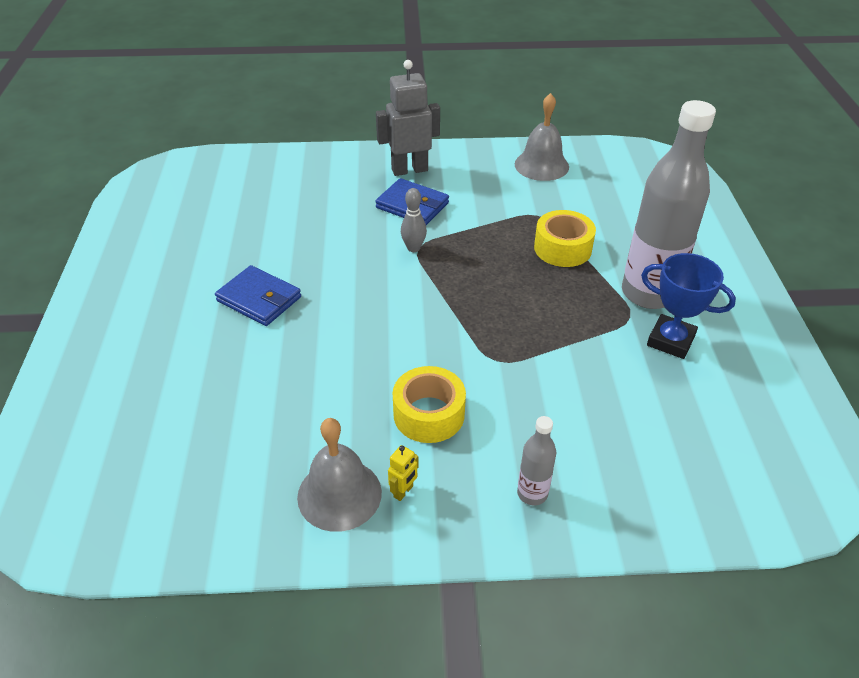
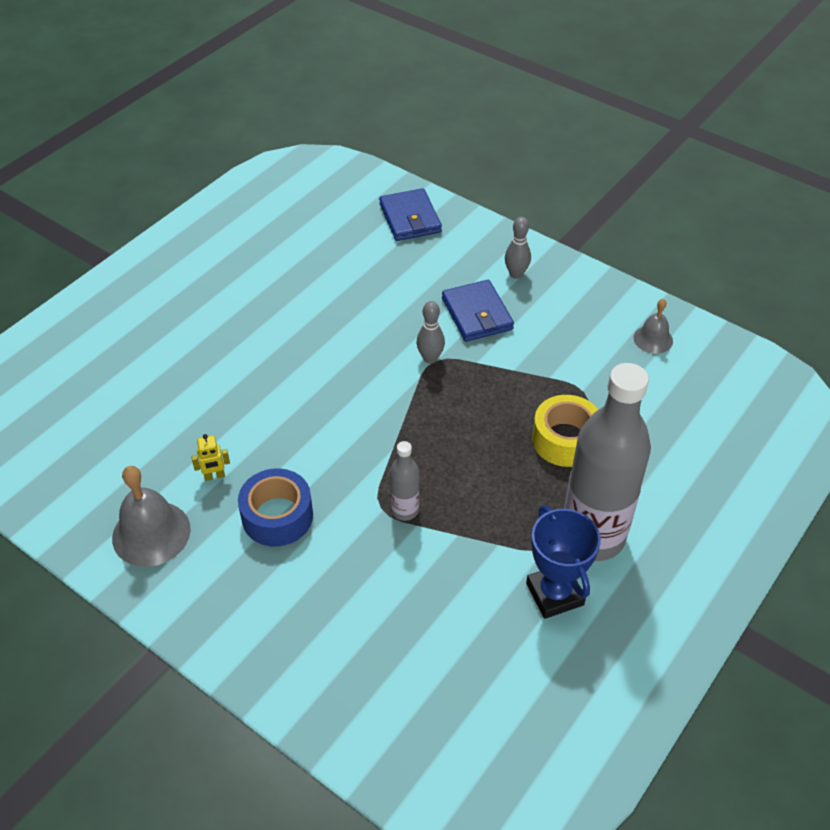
camera: 40 degrees right, 5 degrees up
(259, 299) = (260, 333): blue wallet -> blue wallet (410, 218)
(403, 491) = (194, 563): yellow robot -> yellow robot (214, 476)
(409, 170) = (516, 274): grey robot -> grey bowling pin
(429, 414) = (277, 516): yellow tape -> blue tape
(532, 493) = (279, 635): grey bottle -> grey bottle (405, 510)
(541, 165) = (653, 339): grey bell -> grey bell, size x0.59

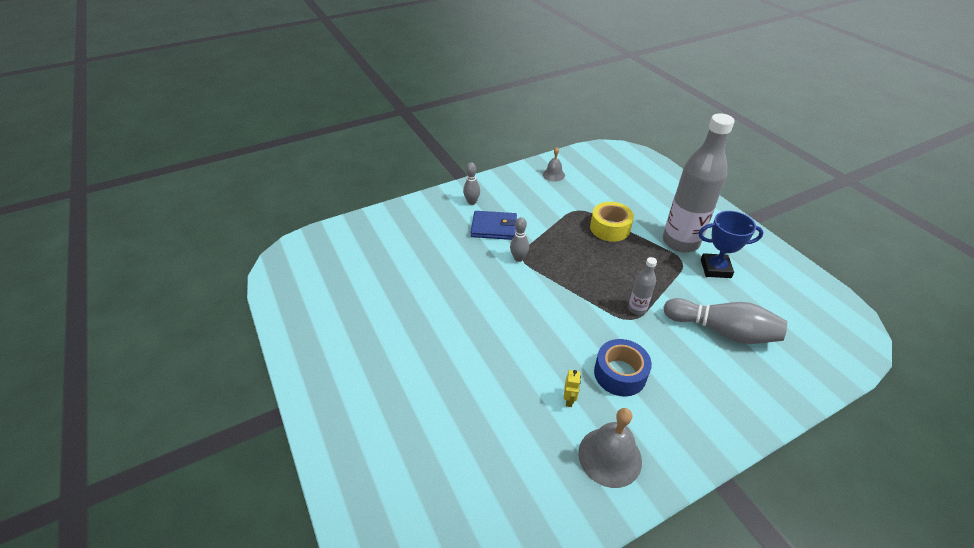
camera: 65 degrees left, 5 degrees down
(410, 218) = (388, 227): blue wallet -> none
(415, 621) = (722, 331): none -> grey bowling pin

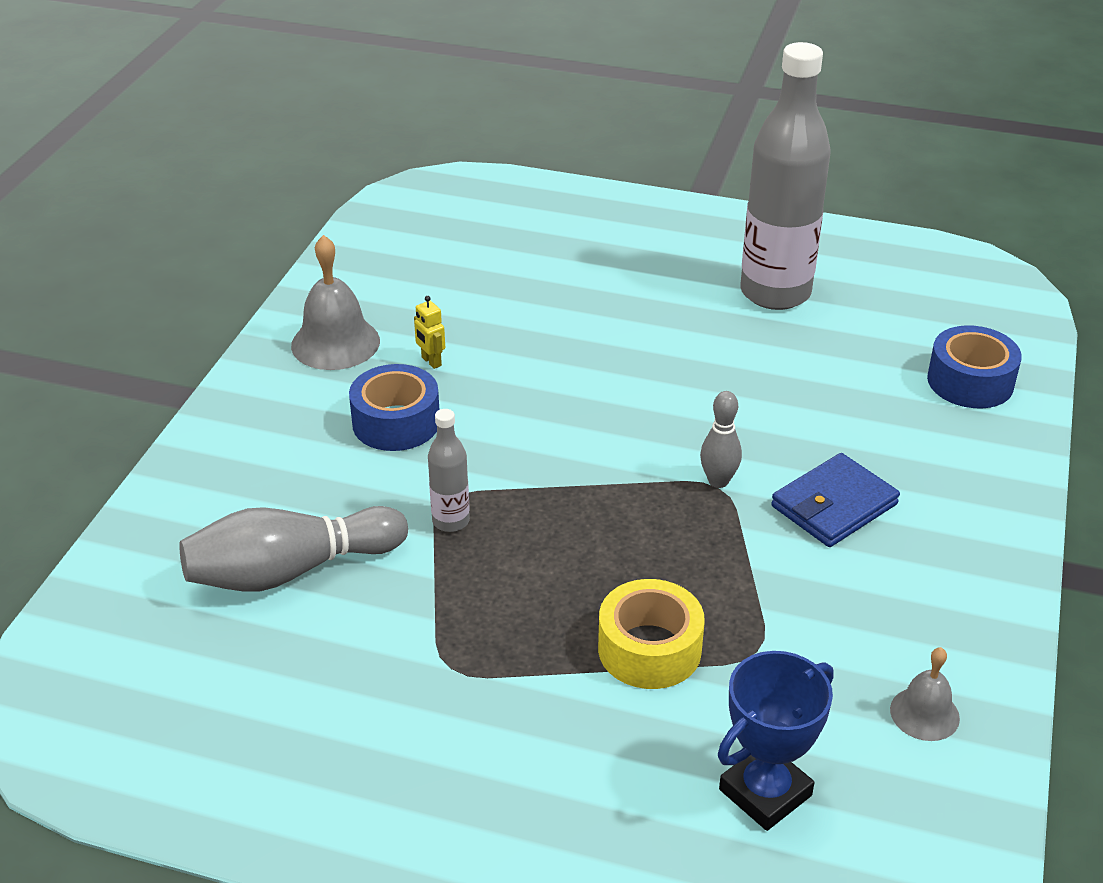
camera: 135 degrees right, 5 degrees down
(378, 232) = (970, 382): none -> blue tape
(472, 202) = (947, 527): grey bowling pin -> none
(680, 242) = (488, 713): grey bottle -> grey bottle (775, 293)
(715, 268) = (375, 692): blue trophy -> blue trophy (765, 792)

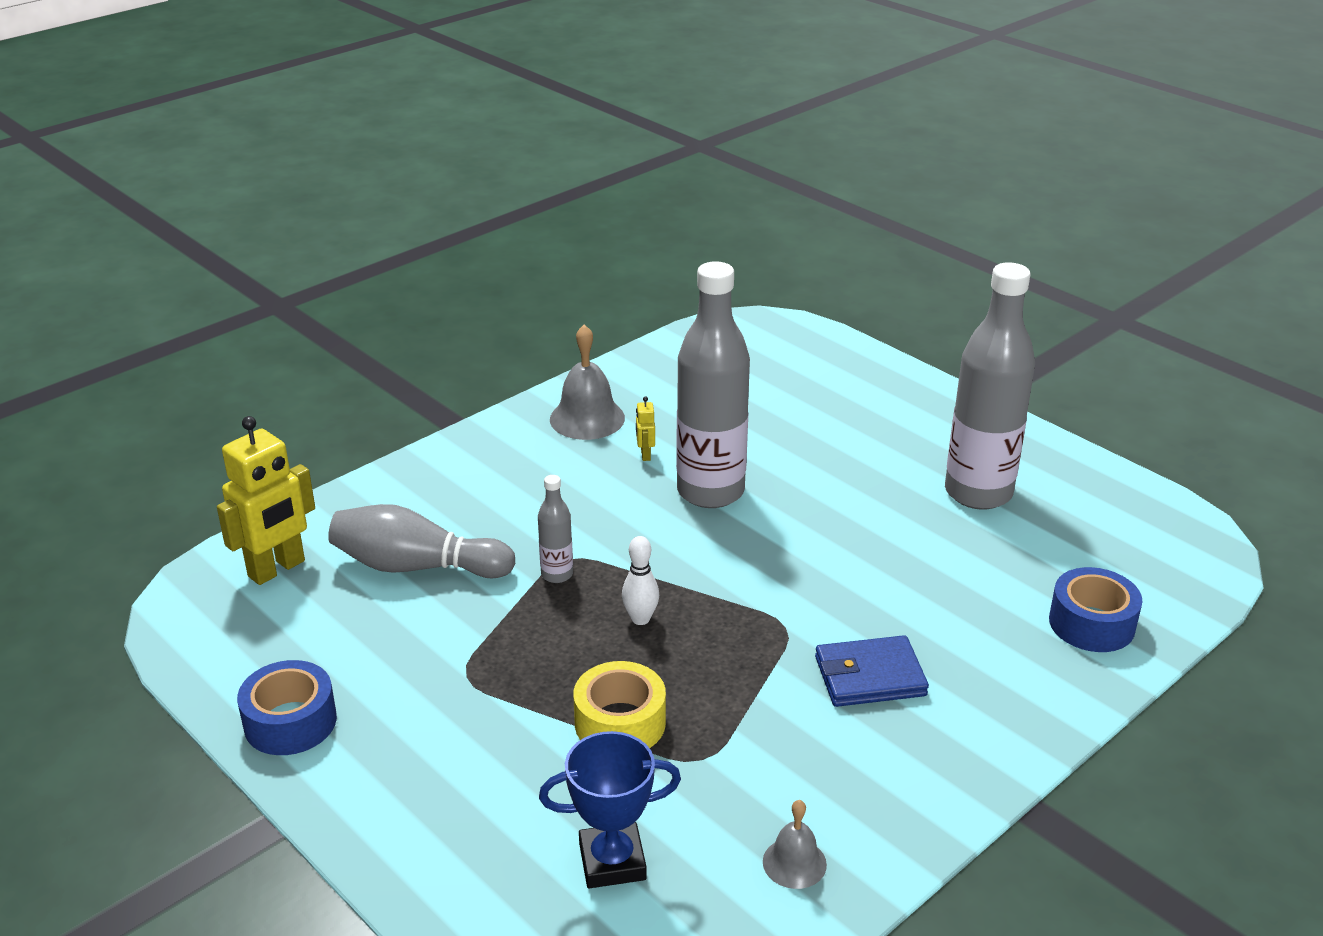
camera: 30 degrees right, 5 degrees down
(126, 637) = (277, 569): none -> yellow robot
(396, 422) = (580, 490): blue tape -> blue tape (290, 722)
(530, 377) = (710, 491): none -> grey bottle
(576, 534) = (640, 619): none -> white bowling pin
(718, 481) = (789, 622): grey bowling pin -> none

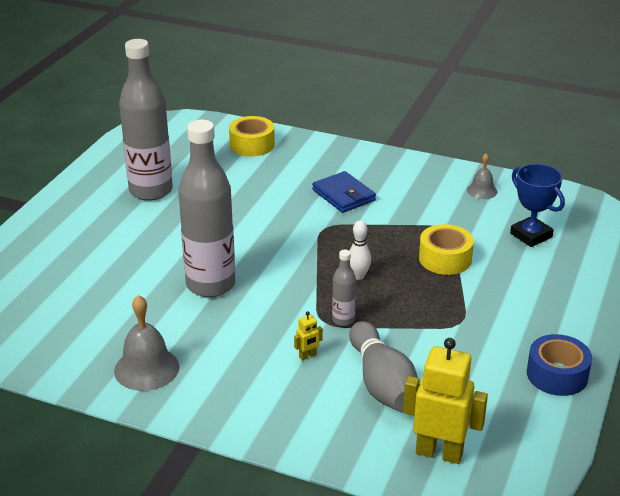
camera: 115 degrees left, 0 degrees up
(645, 455) = (182, 325): yellow robot -> yellow robot (307, 356)
(1091, 623) = (252, 145): blue tape -> yellow tape

